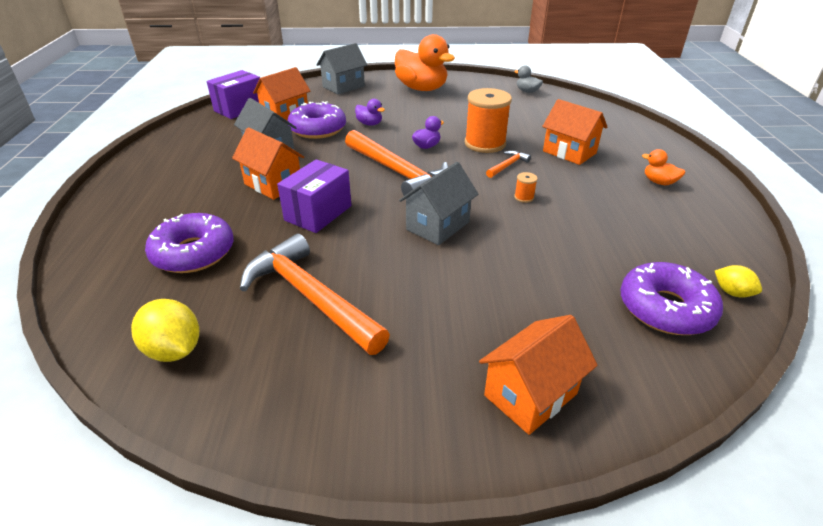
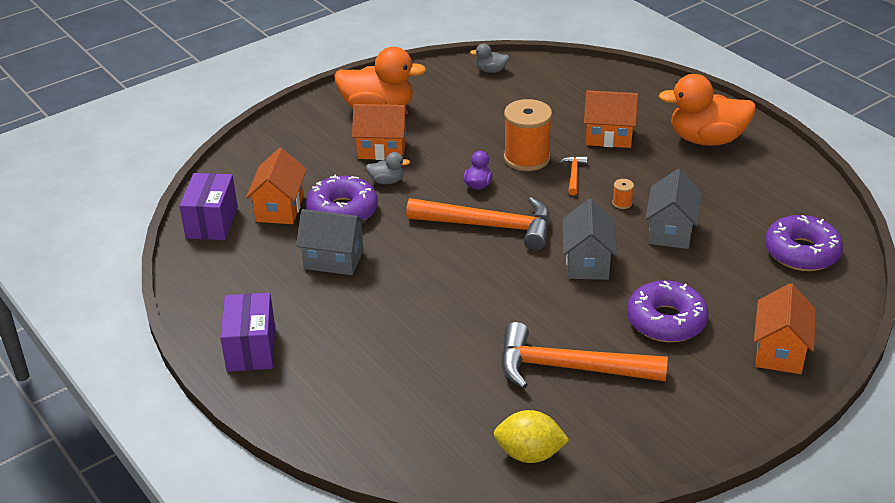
camera: 35 degrees left, 0 degrees up
(193, 253) = (425, 386): purple donut -> purple donut (666, 321)
(273, 184) = (394, 292): orange house -> orange house (382, 149)
(318, 213) = (476, 299): purple box -> purple box (251, 348)
(343, 86) = (285, 141): grey house -> grey house (670, 231)
(369, 124) = (387, 181): purple duck -> grey duck
(659, 182) = (706, 139): orange duck -> orange duck, size x2.25
(732, 292) = (829, 219): yellow lemon -> none

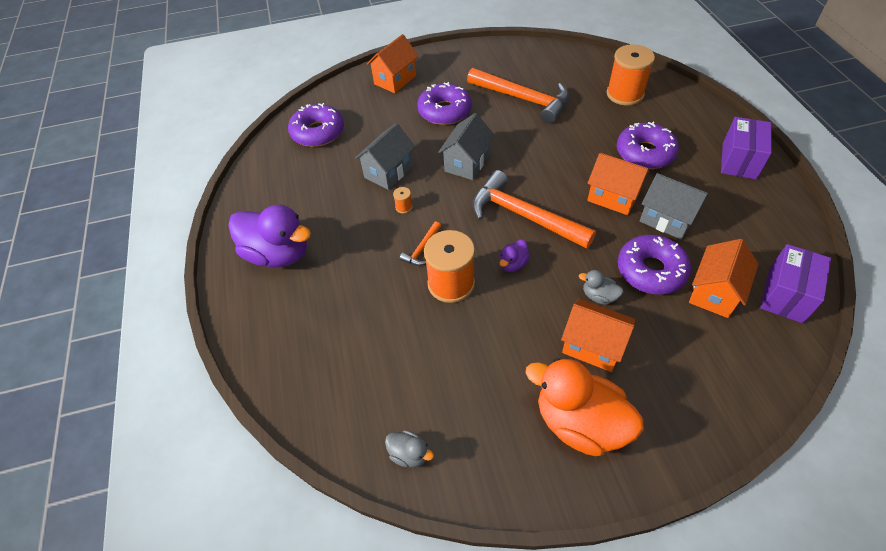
camera: 155 degrees left, 15 degrees up
(373, 329) = (645, 153): none -> purple donut
(423, 415) = (625, 94): none -> orange spool
(529, 454) = (570, 64): yellow lemon -> none
(608, 136) = (358, 287): orange house -> orange house (613, 197)
(706, 139) = (278, 254): orange duck -> purple duck

